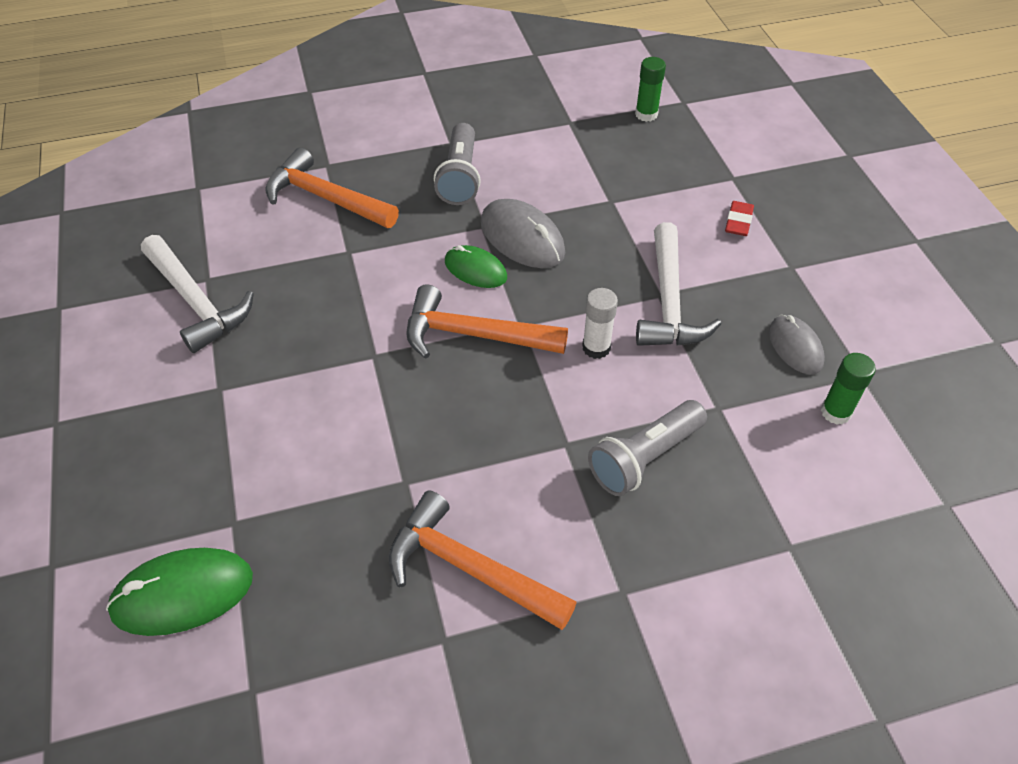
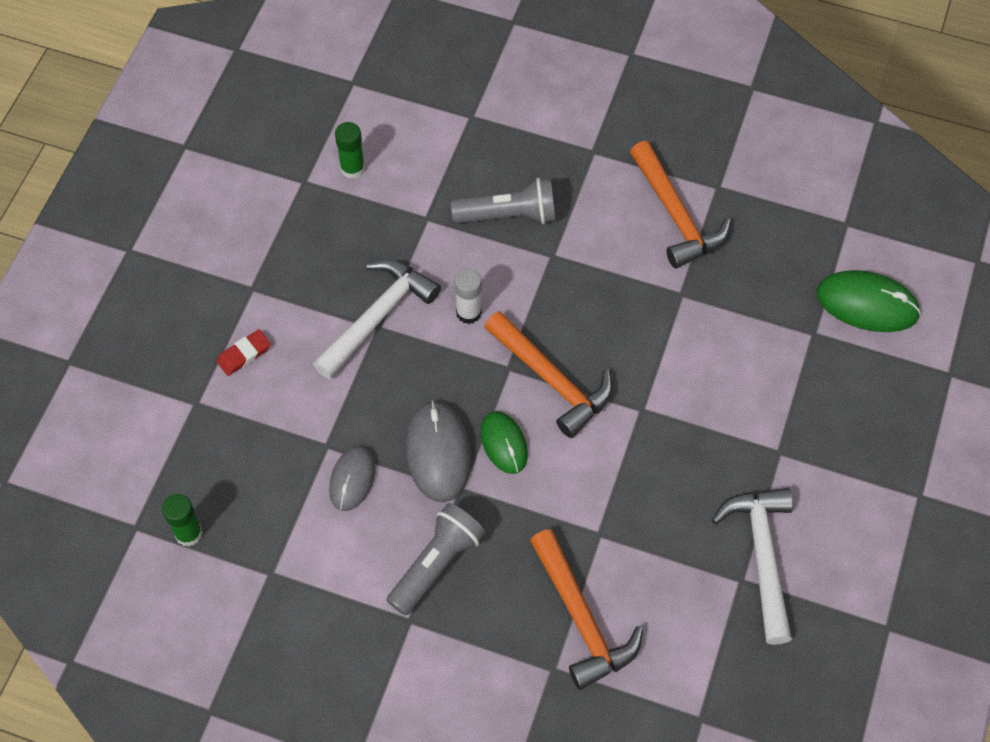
camera: 145 degrees left, 10 degrees up
(795, 347) = (325, 226): grey mouse -> grey mouse (352, 479)

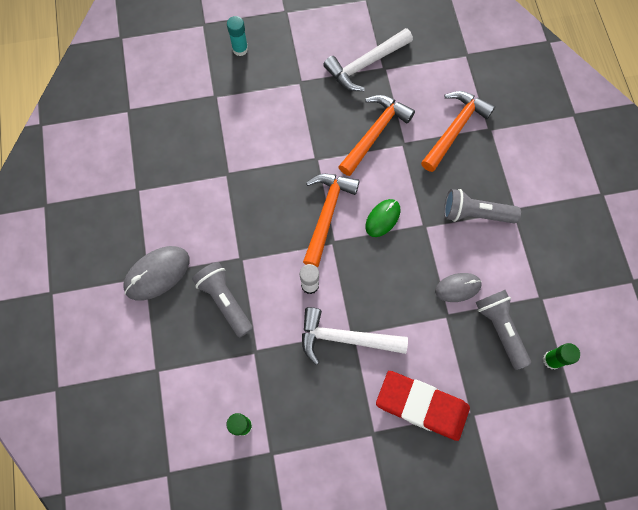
camera: 120 degrees left, 10 degrees up
(244, 354) = (421, 406): red eraser -> red eraser, size x2.30
(268, 497) = (500, 328): none -> grey flashlight
(438, 453) = (411, 250): grey mouse -> grey mouse (157, 273)
(676, 215) = (171, 203): orange hammer -> orange hammer (374, 133)
(867, 304) = (180, 78): green mouse -> none
(879, 400) = (240, 49): none -> turquoise glue stick

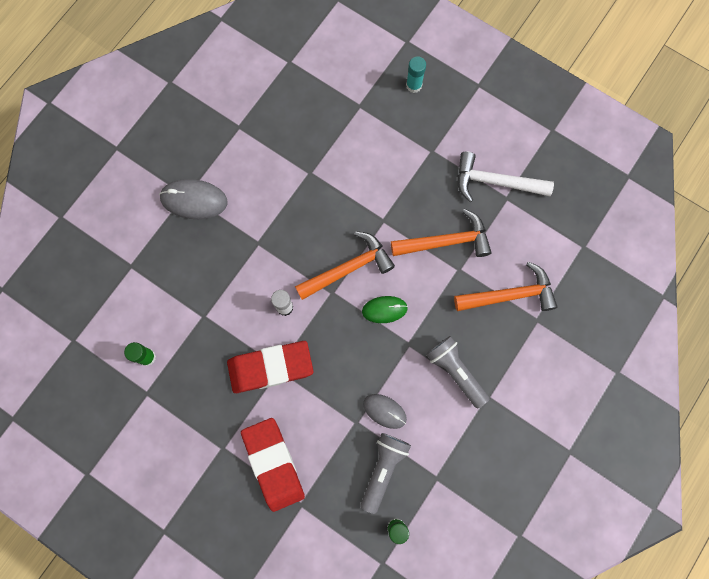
camera: 45 degrees right, 5 degrees up
(225, 300) = (219, 262): grey flashlight -> none
(345, 338) = (270, 367): white hammer -> red eraser

